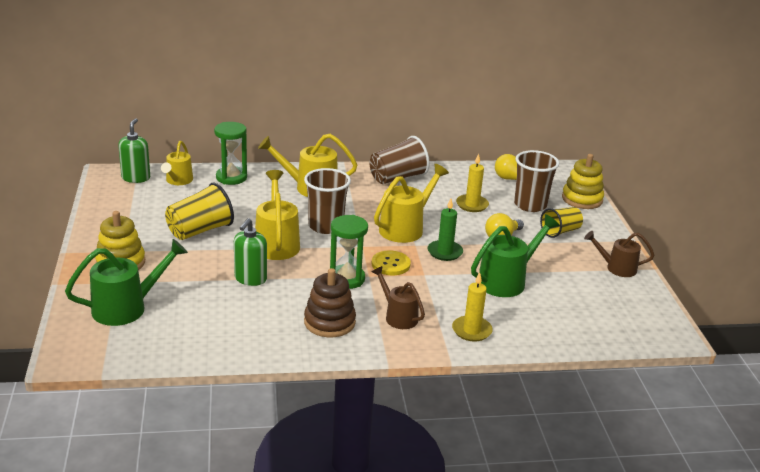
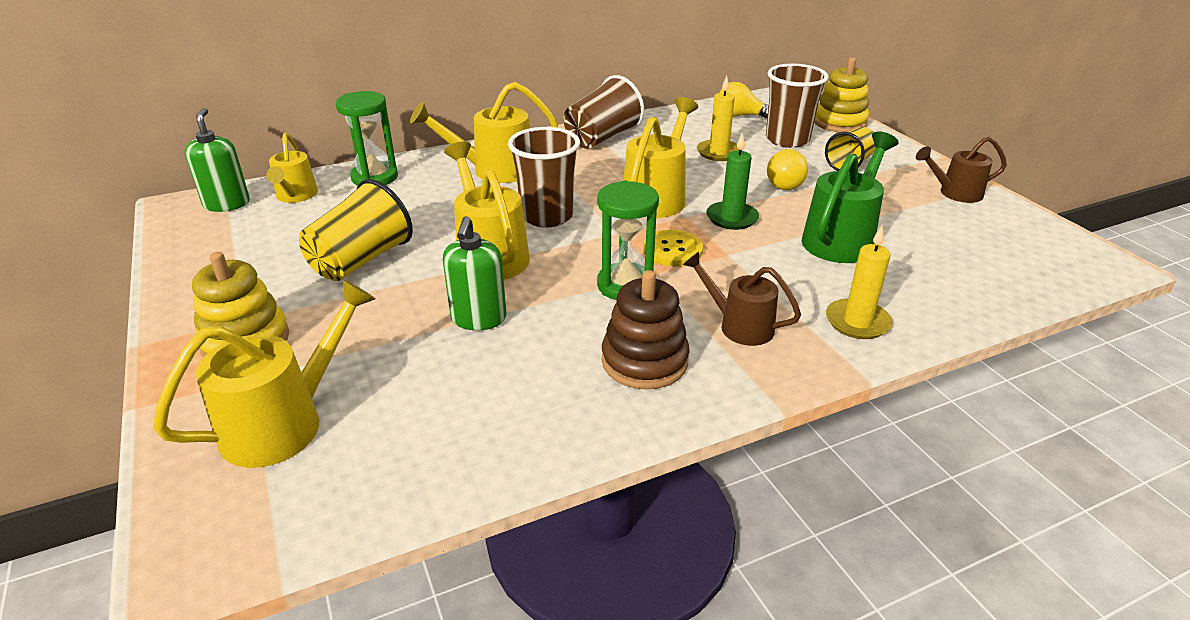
camera: 15 degrees left, 5 degrees up
(127, 307) = (286, 421): green watering can -> yellow watering can

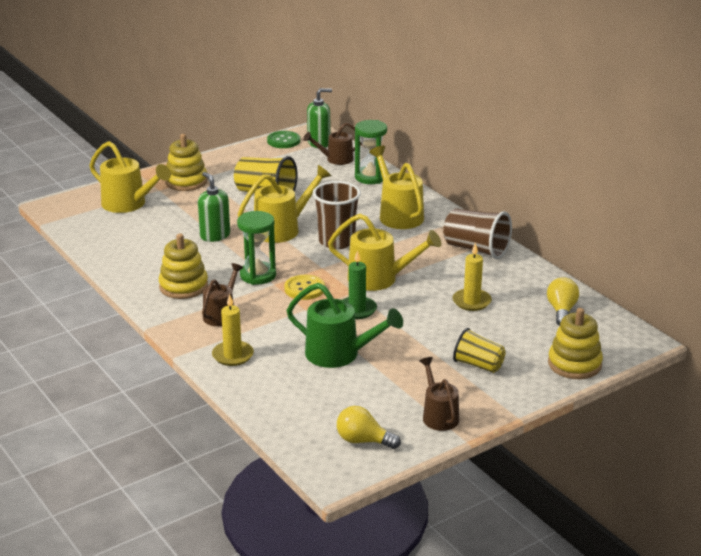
camera: 80 degrees right, 5 degrees down
(184, 232) = (283, 141): none -> green button
(295, 196) = (335, 159): yellow watering can -> brown watering can
(478, 319) = (215, 235): green soap dispenser -> green soap dispenser turned 60 degrees clockwise
(644, 361) = (183, 286): brown stacking toy -> yellow stacking toy
(787, 140) = (516, 334): brown cup -> none
(787, 184) = (424, 333): yellow light bulb -> yellow light bulb (363, 441)

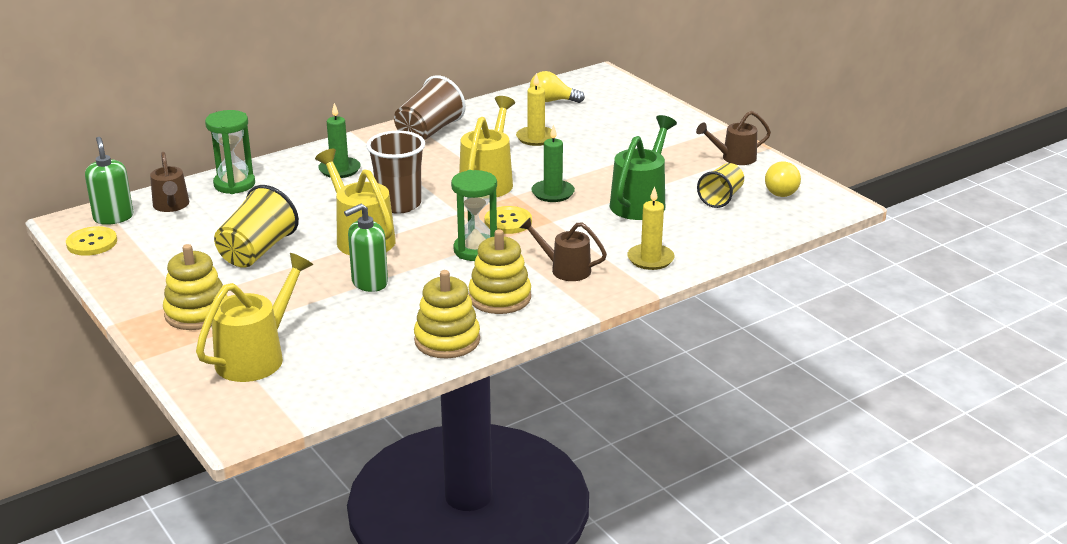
camera: 90 degrees left, 0 degrees up
(283, 141) = (92, 243): green button -> yellow button
(398, 214) = (339, 170): yellow watering can -> green candle
(478, 365) = (649, 139): yellow cup -> yellow cup (721, 198)
(574, 364) = (642, 101): yellow stacking toy -> yellow stacking toy (447, 340)

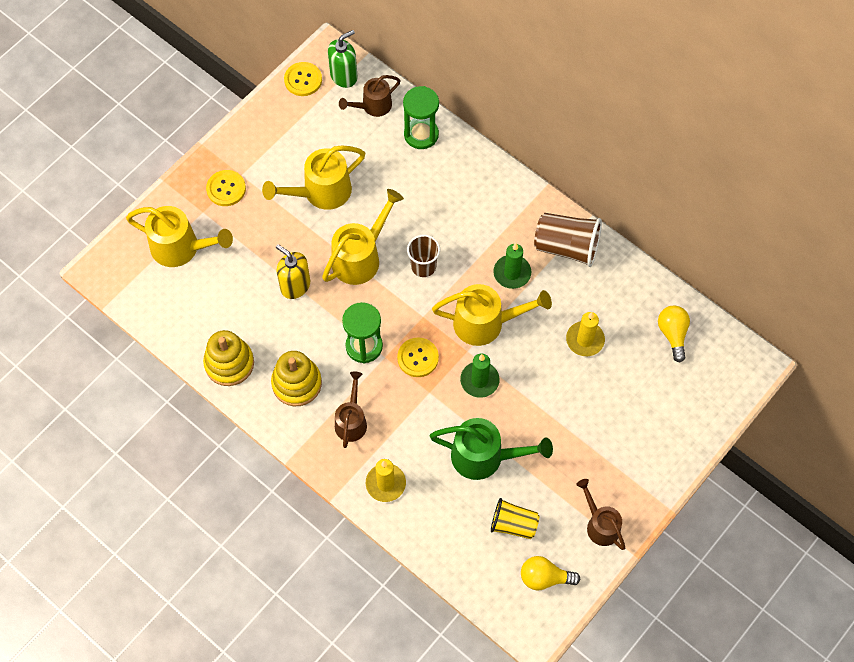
camera: 75 degrees right, 35 degrees up
(197, 313) = (226, 189): yellow stacking toy -> yellow button
(257, 251) = (320, 193): yellow cup -> yellow watering can
(339, 170) = (471, 201): green candle -> green candle (512, 273)
(369, 282) = (295, 286): green soap dispenser -> yellow soap dispenser
(399, 204) = (423, 266): brown cup -> brown cup, size x0.66

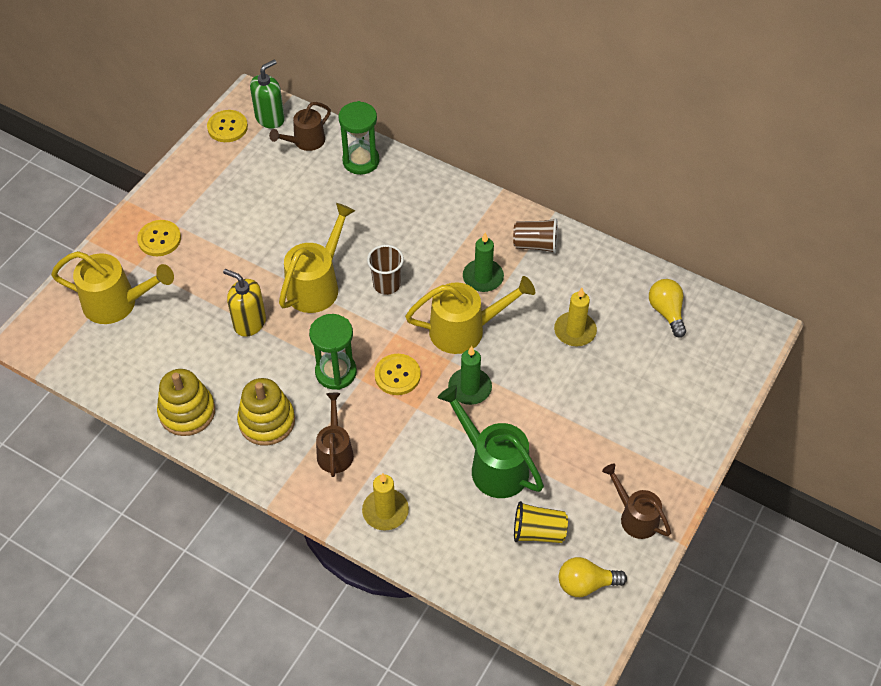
camera: 10 degrees left, 10 degrees down
(320, 193) = (263, 229): yellow watering can -> none
(485, 457) = (492, 465): green watering can -> green watering can turned 135 degrees counterclockwise
(566, 247) = (535, 245): brown cup -> brown cup, size x0.66

